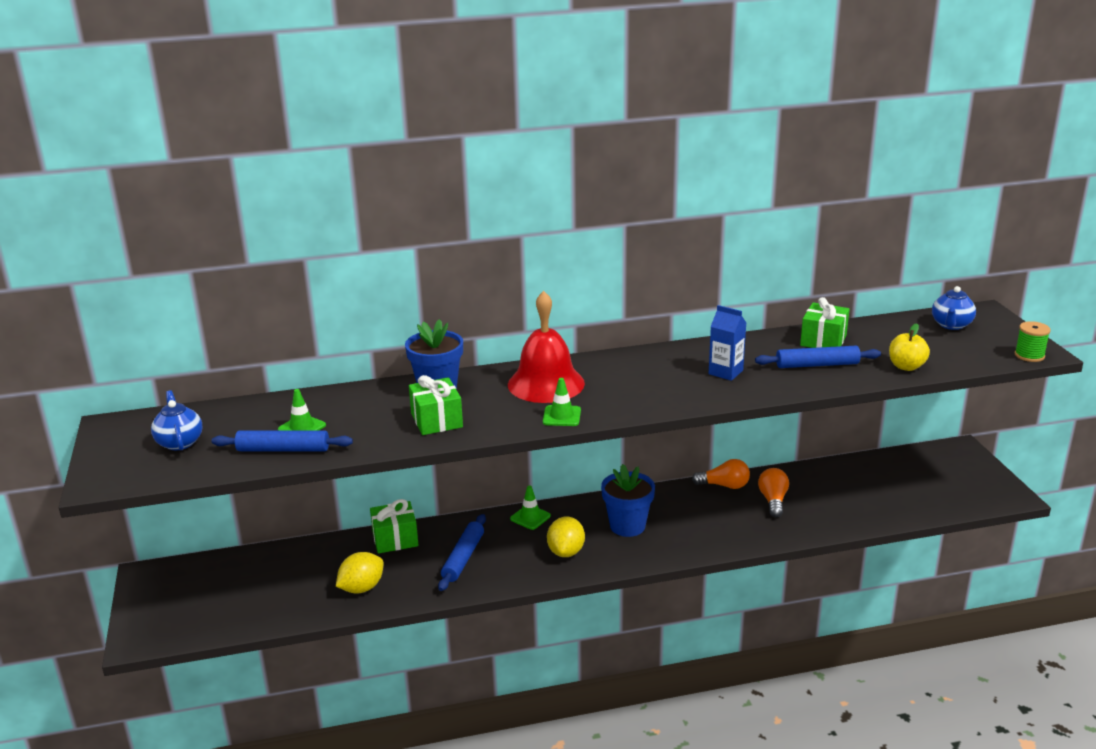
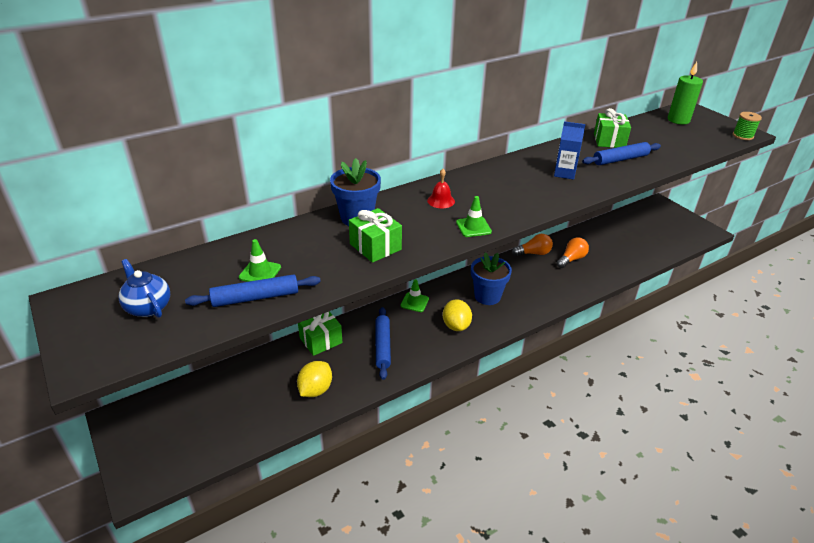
camera: 20 degrees left, 10 degrees up
(546, 383) = (441, 201): red bell -> red bell, size x0.44
(773, 501) = (571, 259): orange light bulb -> orange light bulb turned 60 degrees clockwise
(906, 366) = (677, 153): yellow apple -> none
(951, 325) = (678, 120): blue teapot -> green candle

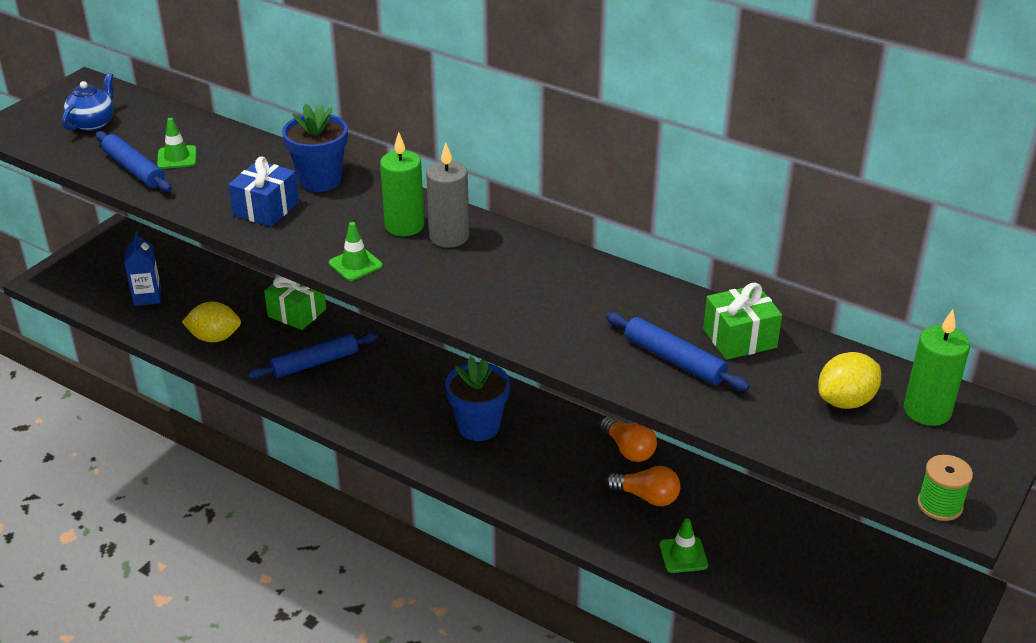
camera: 65 degrees right, 0 degrees up
(375, 247) = (266, 209): green gift -> blue gift
(414, 302) = (418, 363): green traffic cone -> green traffic cone (683, 555)
(441, 201) = (404, 226): red bell -> green candle
(456, 325) = (393, 413): yellow lemon -> yellow lemon (845, 401)
(465, 189) = (449, 237): none -> grey candle
(564, 173) = (572, 311): blue carton -> blue carton (147, 297)

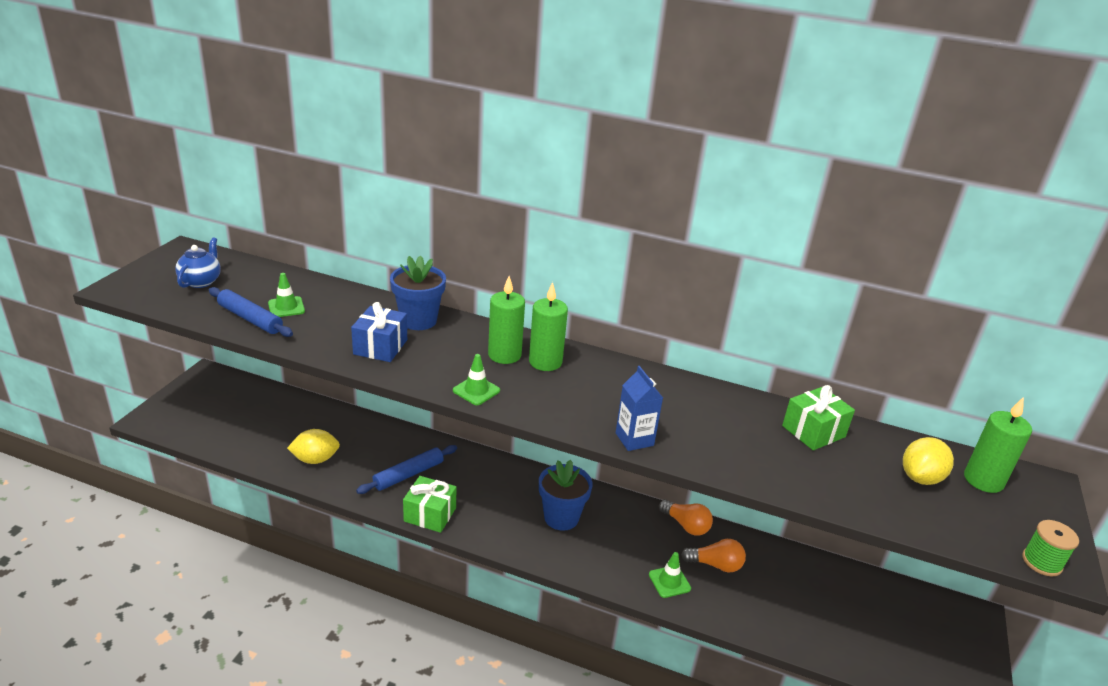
camera: 15 degrees left, 5 degrees down
(147, 297) = (246, 428): blue carton -> blue carton (634, 439)
(297, 313) = (381, 432): green gift -> green gift (430, 514)
(449, 237) = (545, 362): grey candle -> green candle
(674, 360) = (773, 454): blue rolling pin -> none
(683, 555) = (763, 613): green traffic cone -> green traffic cone (669, 581)

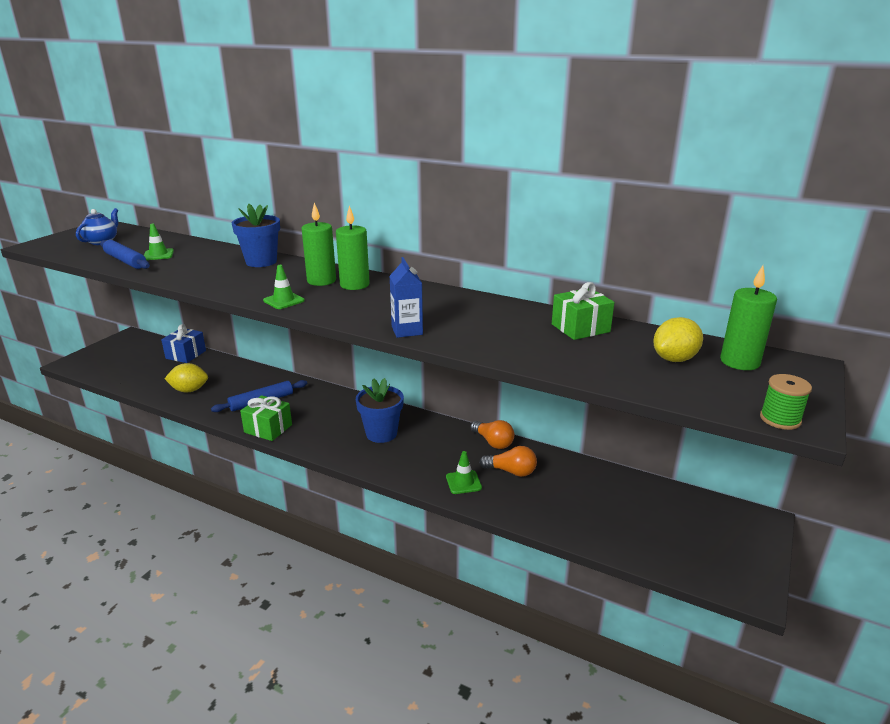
camera: 10 degrees right, 5 degrees down
(380, 347) = (219, 276): blue gift -> blue gift (186, 354)

